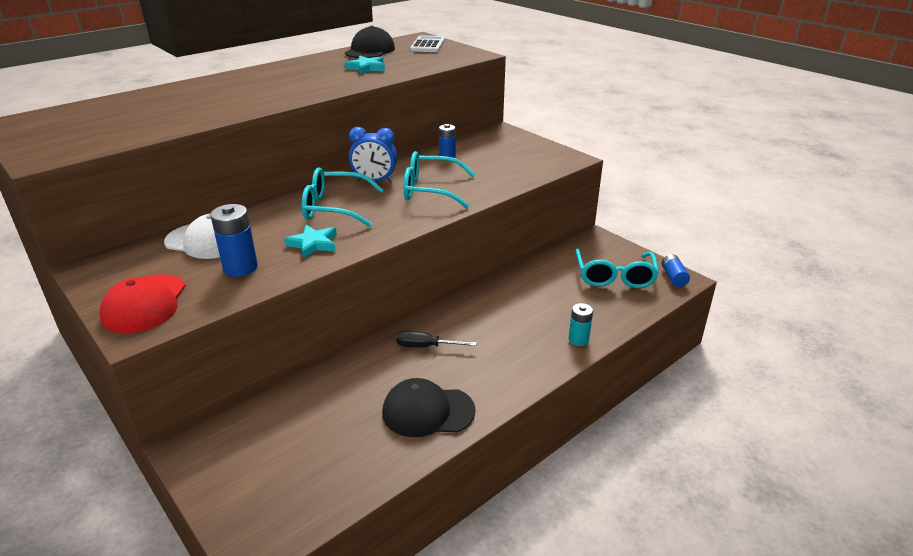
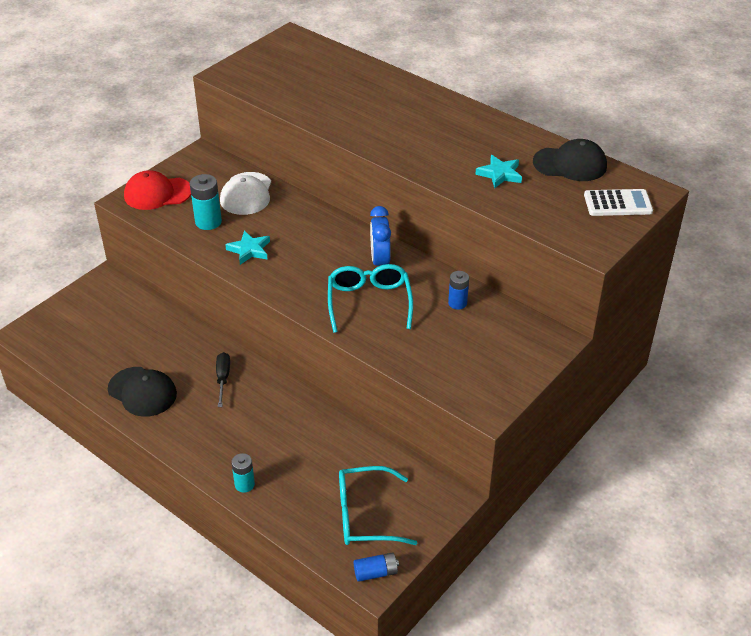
camera: 80 degrees right, 10 degrees up
(240, 268) = (208, 222): blue battery -> turquoise battery
(335, 208) = (316, 248): turquoise glasses -> none
(427, 411) = (142, 392): black cap -> black cap turned 135 degrees clockwise

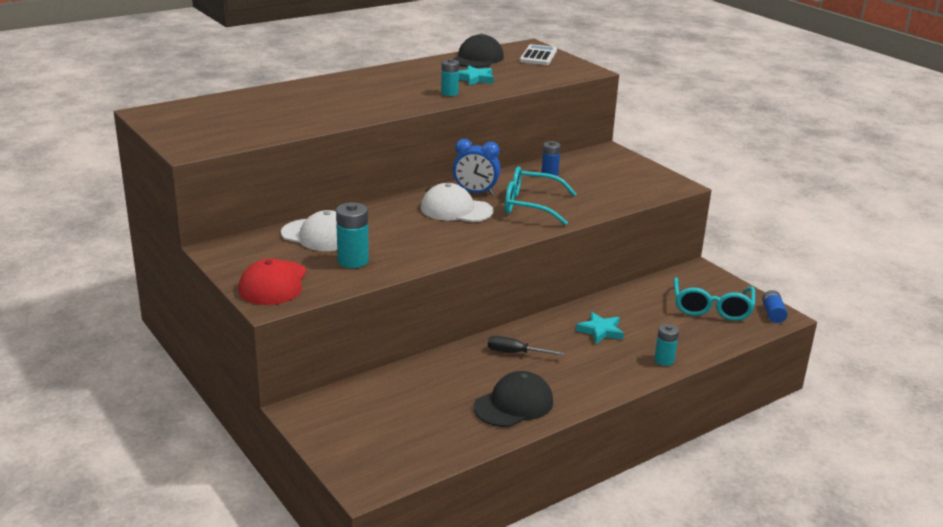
camera: 75 degrees left, 15 degrees down
(249, 250) = (418, 246): turquoise star -> turquoise star (600, 331)
(334, 257) = (456, 210): none -> white cap
(443, 167) = (449, 93): none -> turquoise battery

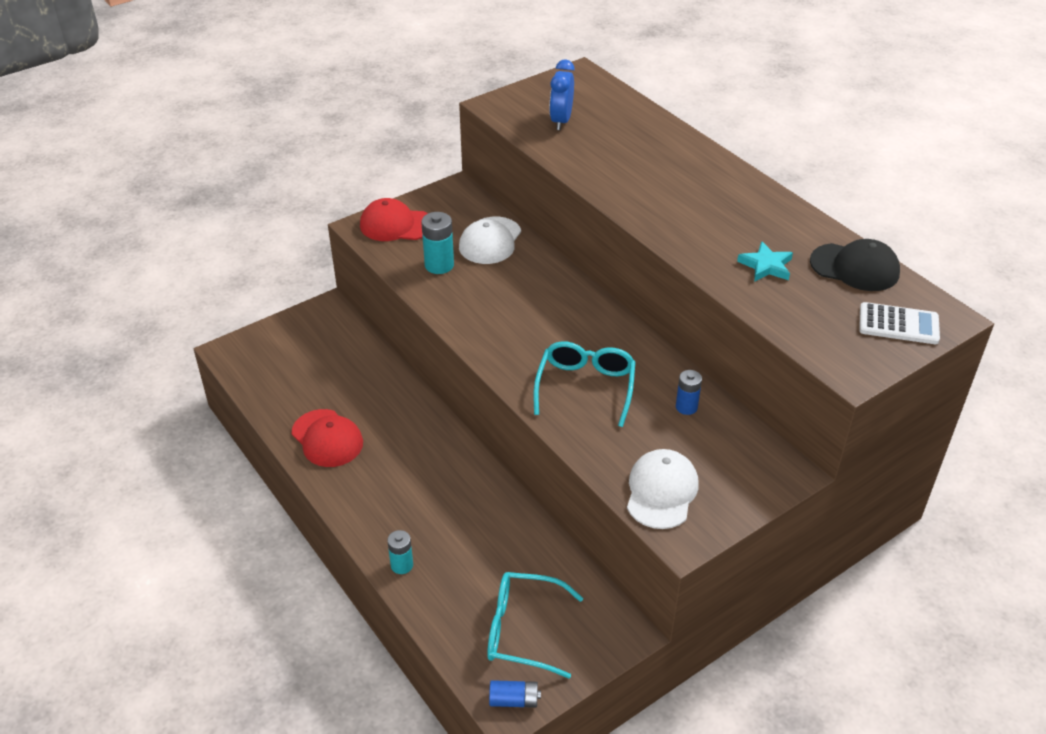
camera: 90 degrees right, 15 degrees up
(449, 93) = (702, 246): turquoise battery -> none
(456, 210) = (563, 328): white cap -> white cap (661, 491)
(475, 192) = (613, 342): blue clock -> blue clock (561, 121)
(514, 404) = (327, 438): black cap -> red cap
(515, 353) = (416, 441): black screwdriver -> none
(600, 331) = (461, 513): turquoise star -> none

